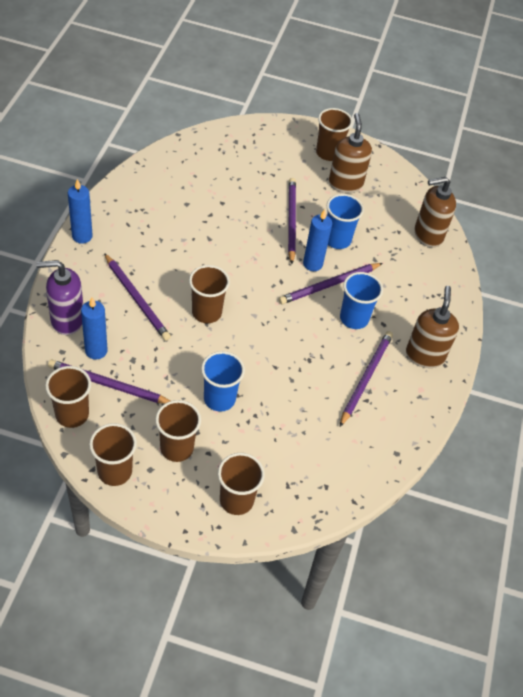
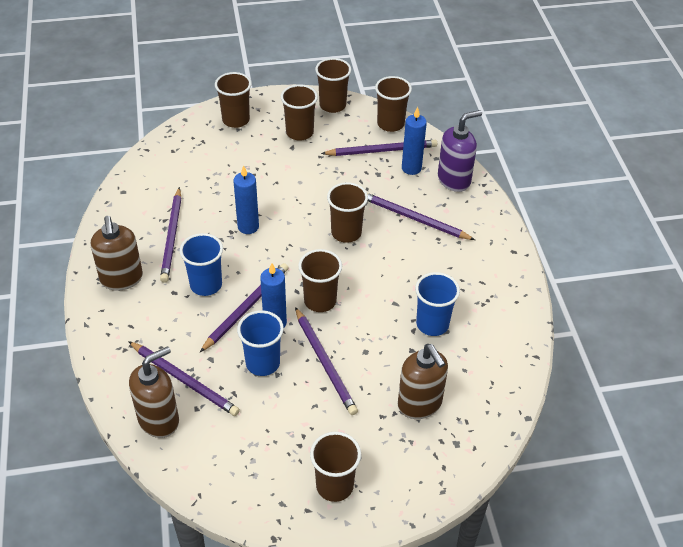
camera: 160 degrees right, 5 degrees down
(82, 236) = (510, 251): blue candle -> blue candle (248, 227)
(219, 399) = (289, 174): blue cup -> blue cup (432, 324)
(267, 265) = (320, 301): none -> brown cup
(345, 183) = (289, 447): brown soap dispenser -> brown soap dispenser (420, 404)
(400, 253) = (184, 380): none -> purple pencil

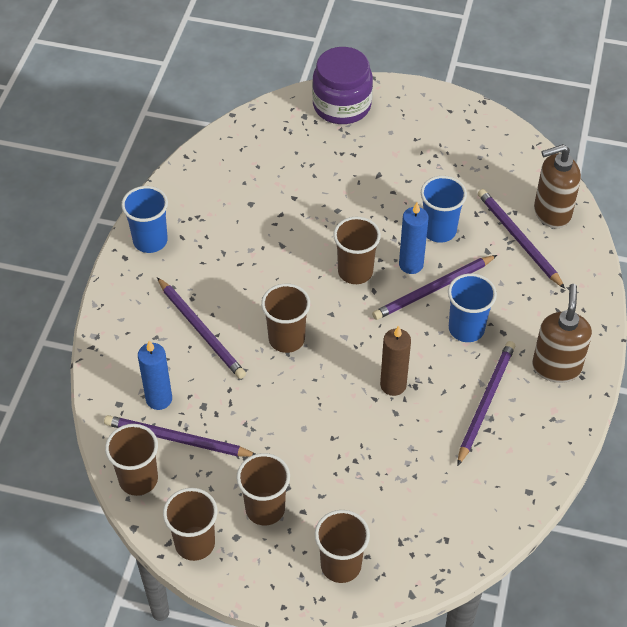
camera: 155 degrees left, 5 degrees up
(248, 227) = (393, 385): blue candle -> brown candle
(325, 363) = (380, 212): purple pencil -> none
(334, 486) = (420, 119): brown cup -> none
(420, 404) = (315, 152): brown soap dispenser -> none
(426, 471) = (342, 105): none -> purple jar
(432, 324) = (259, 213): blue cup -> blue cup (150, 241)
(454, 180) = (121, 364): purple soap dispenser -> none

